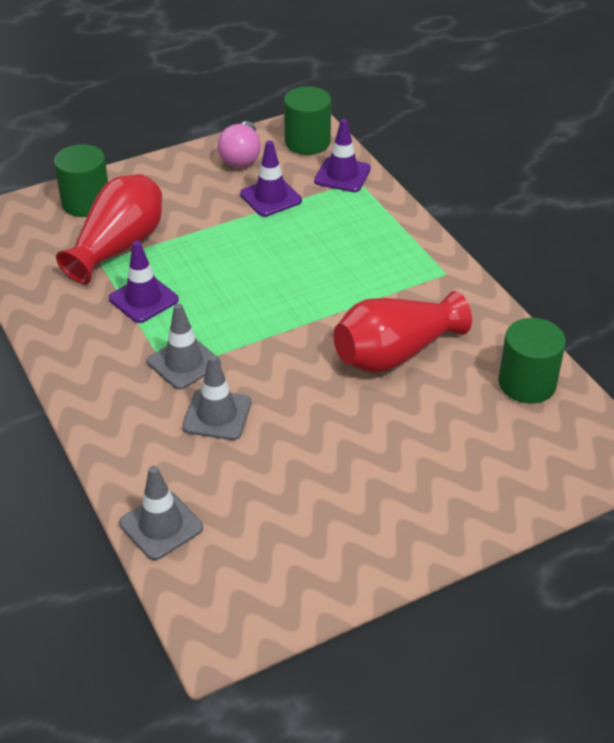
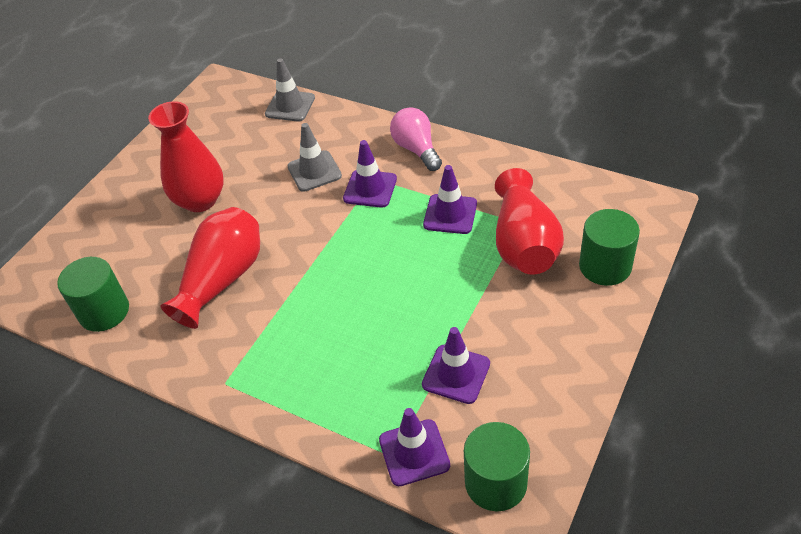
camera: 150 degrees right, 5 degrees up
(184, 363) = (370, 189): grey traffic cone -> purple traffic cone
(241, 157) = (538, 410): pink light bulb -> pink light bulb (416, 149)
(363, 452) = (200, 200): none -> red vase

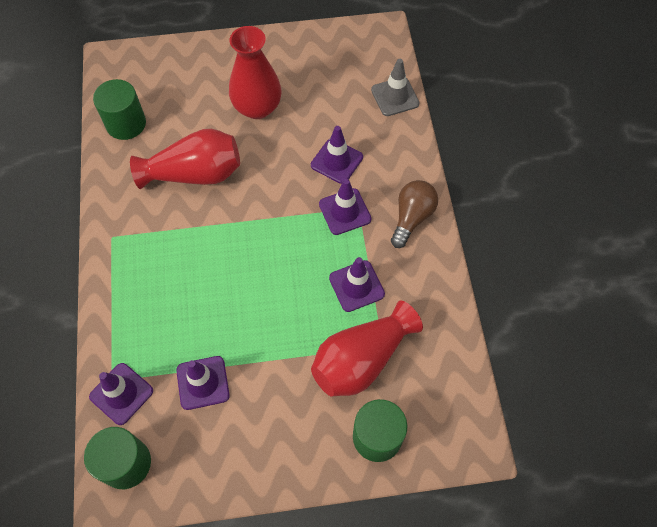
camera: 50 degrees right, 15 degrees up
(314, 171) = (336, 161): grey traffic cone -> purple traffic cone
(416, 149) = (411, 217): pink light bulb -> brown light bulb

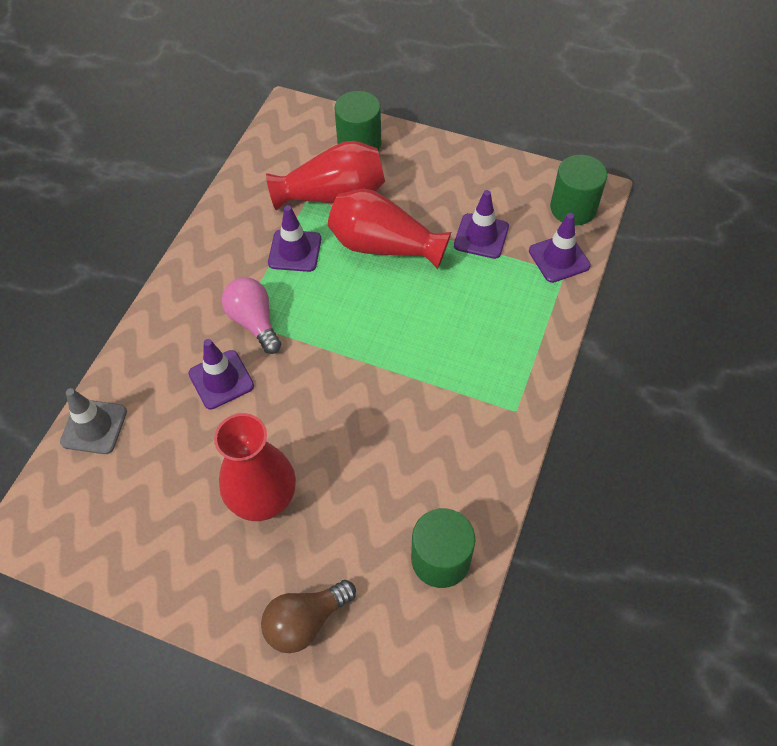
camera: 150 degrees left, 5 degrees down
(195, 174) = (387, 442): red vase -> red vase (383, 246)
(345, 211) = (254, 322): purple traffic cone -> pink light bulb
(411, 217) = (194, 286): brown light bulb -> brown light bulb (305, 621)

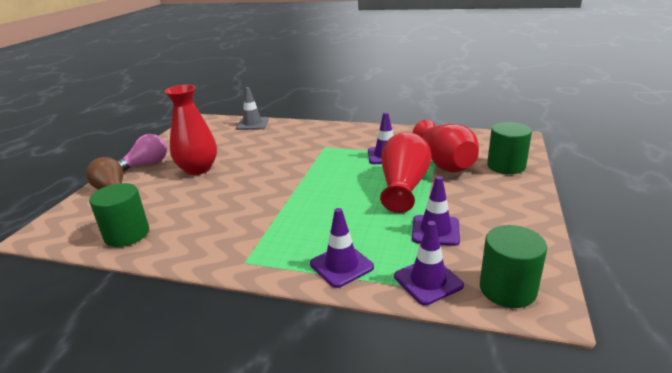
camera: 85 degrees right, 30 degrees down
(221, 380) = (280, 148): purple traffic cone -> purple traffic cone (341, 265)
(254, 322) = (323, 151): pink light bulb -> pink light bulb (146, 165)

